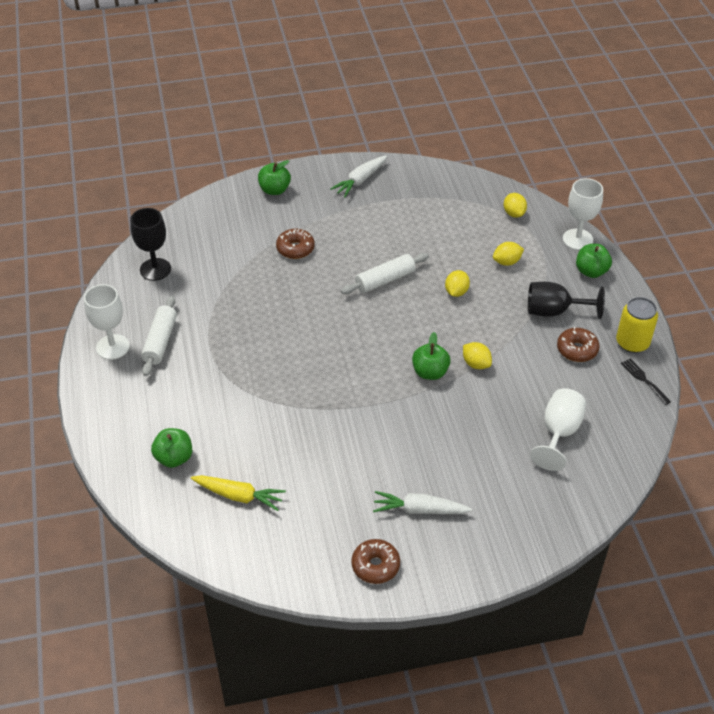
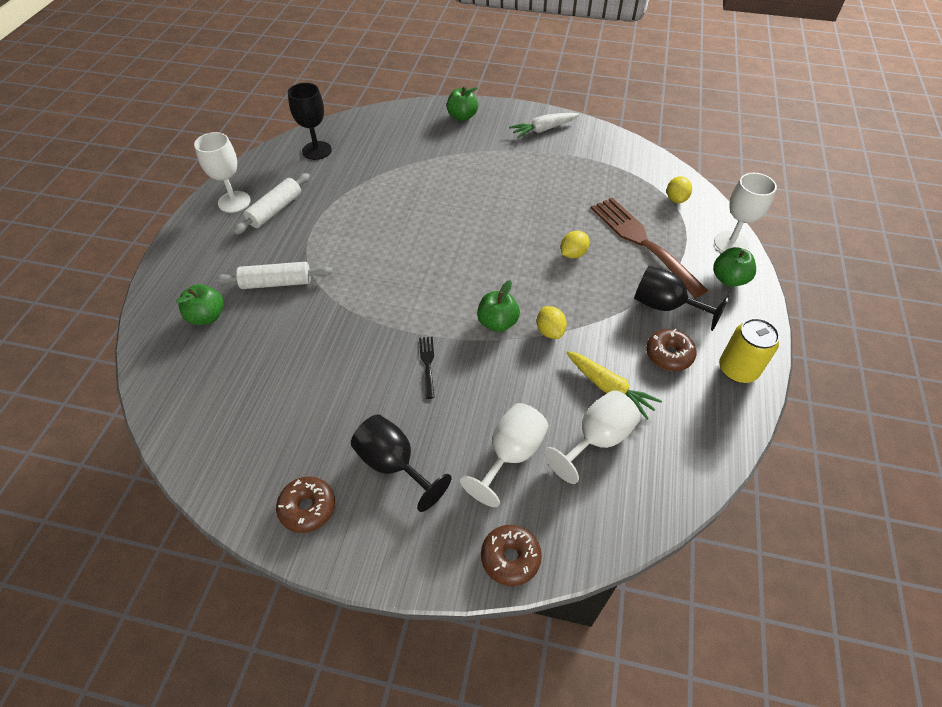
camera: 25 degrees right, 5 degrees up
(239, 496) = (234, 376): yellow carrot -> yellow carrot (609, 388)
(295, 249) = (446, 169): brown donut -> brown donut (510, 558)
(385, 280) = (510, 221): white rolling pin -> white rolling pin (276, 282)
(420, 510) = (394, 464): white carrot -> black goblet
(502, 468) = (510, 455): none -> white goblet
(507, 262) = (642, 242): yellow lemon -> brown fork
(644, 379) = (730, 416): black fork -> black fork (427, 364)

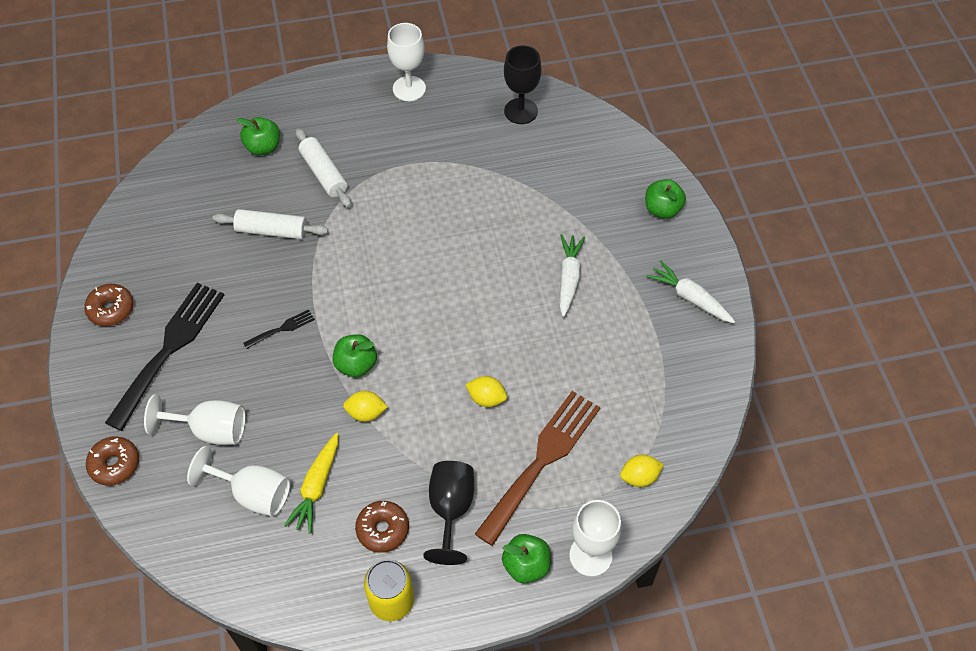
camera: 65 degrees right, 5 degrees up
(275, 210) = (415, 124): white rolling pin -> white rolling pin (272, 231)
(394, 464) = (169, 348): black goblet -> black fork
(490, 177) = (569, 278): none -> white carrot
(550, 331) = (366, 413): yellow lemon -> yellow lemon turned 45 degrees clockwise

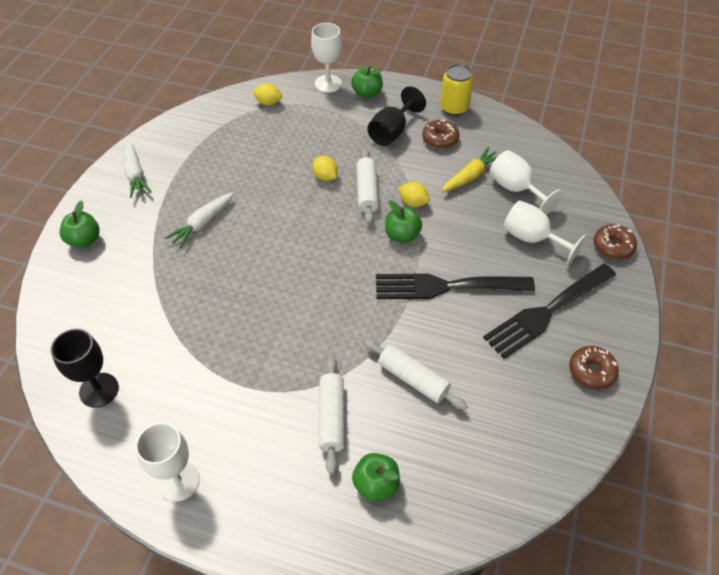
camera: 150 degrees left, 5 degrees down
(282, 329) = (445, 286): black fork -> black fork, size x2.37
(427, 402) = (366, 191): none -> white rolling pin
(542, 460) = (318, 132): brown fork -> none

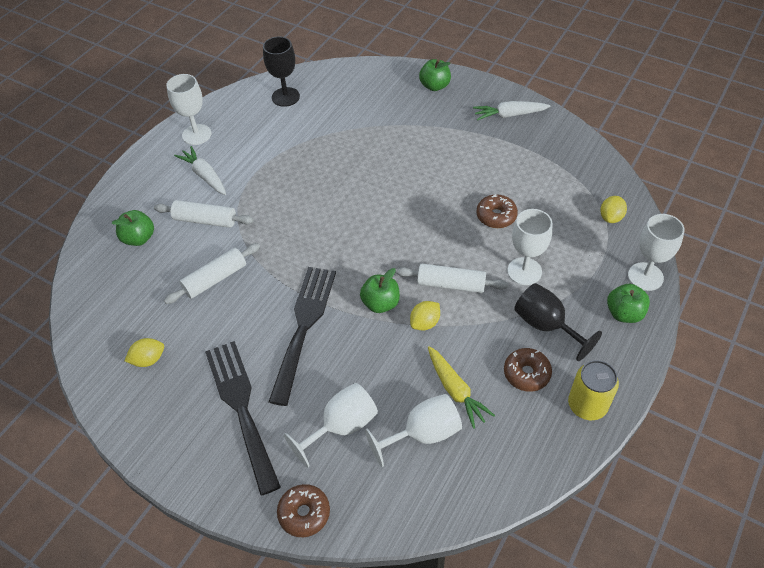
camera: 105 degrees right, 0 degrees up
(202, 224) = (435, 156): white carrot -> white carrot (205, 176)
(325, 177) = (480, 252): yellow lemon -> yellow lemon (148, 359)
(340, 148) = (524, 271): none -> white goblet
(591, 371) = (160, 424): brown donut -> brown donut (496, 216)

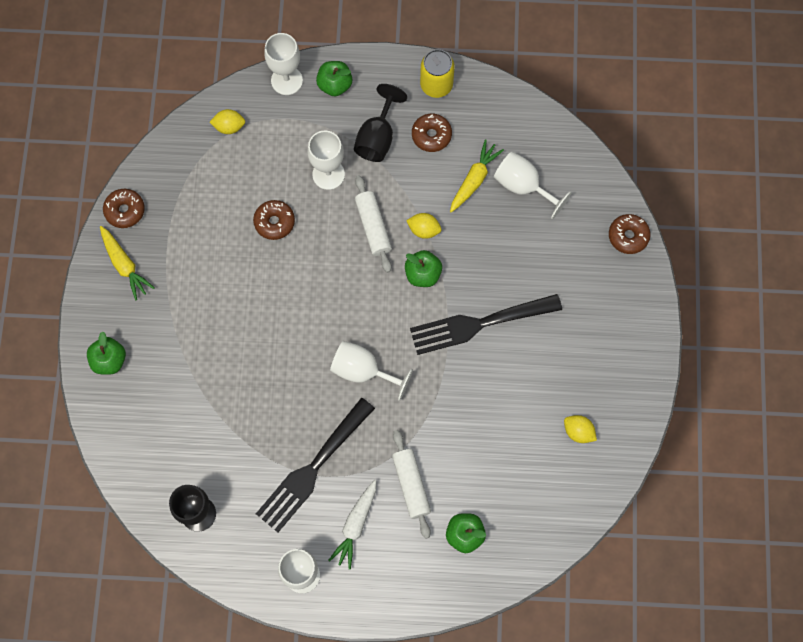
camera: 120 degrees left, 20 degrees up
(215, 279) = (471, 430): white rolling pin -> none
(241, 407) = (576, 329): black fork -> black fork (312, 469)
(341, 426) = (550, 246): white goblet -> white goblet (363, 371)
(509, 115) = (124, 265): white carrot -> yellow carrot
(558, 128) = (125, 211): none -> brown donut

